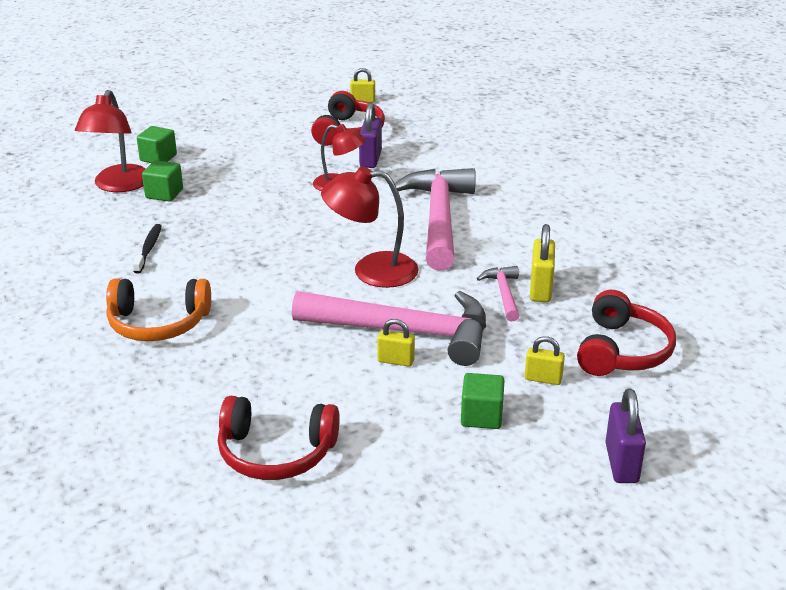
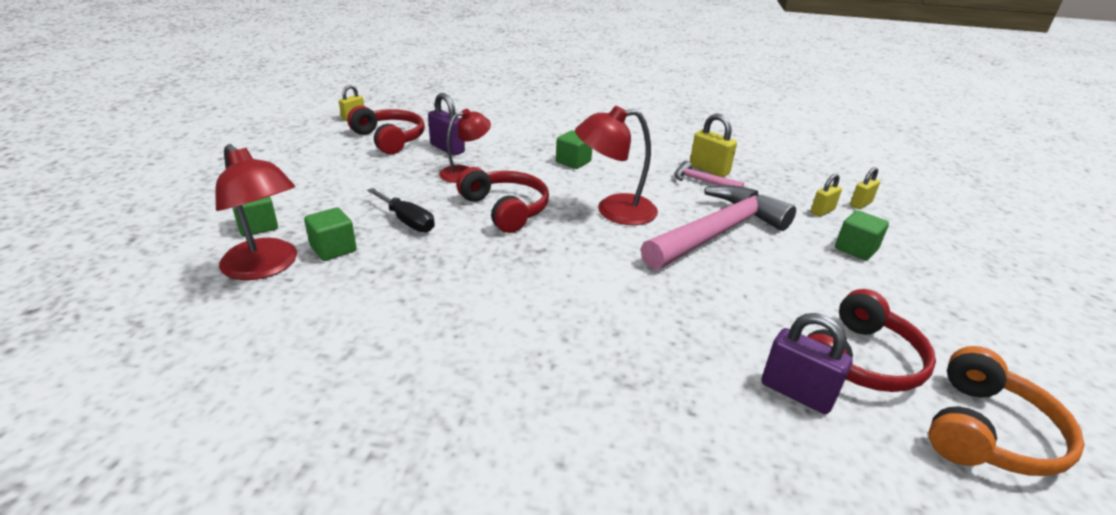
camera: 55 degrees left, 0 degrees up
(148, 249) = (425, 297): black toothbrush -> none
(158, 323) = (577, 345): orange headphones -> orange headphones (987, 431)
(232, 199) = (407, 221): none -> black screwdriver
(371, 270) = (614, 211): red lamp -> red lamp turned 45 degrees clockwise
(396, 361) = (756, 252): yellow padlock -> yellow padlock (860, 204)
(438, 218) = (573, 162): pink hammer -> green cube
(621, 463) = (937, 227): purple padlock -> purple padlock (796, 393)
(622, 351) = (806, 177): red headphones -> red headphones (505, 209)

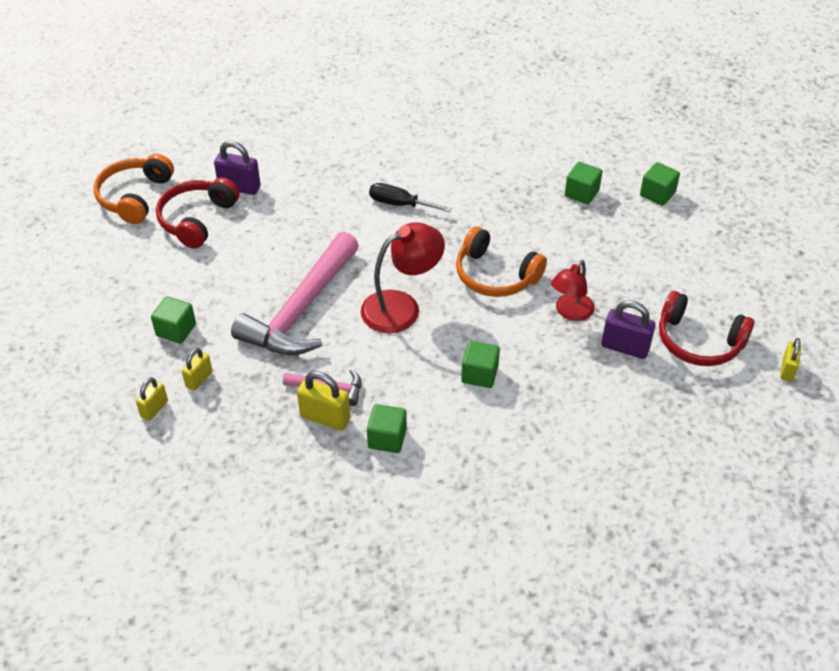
camera: 160 degrees right, 15 degrees up
(266, 267) = (604, 167): red lamp -> none
(407, 221) = (559, 235): black screwdriver -> black screwdriver (400, 204)
(505, 209) = (495, 275): red headphones -> orange headphones
(664, 152) = (387, 438): none -> green cube

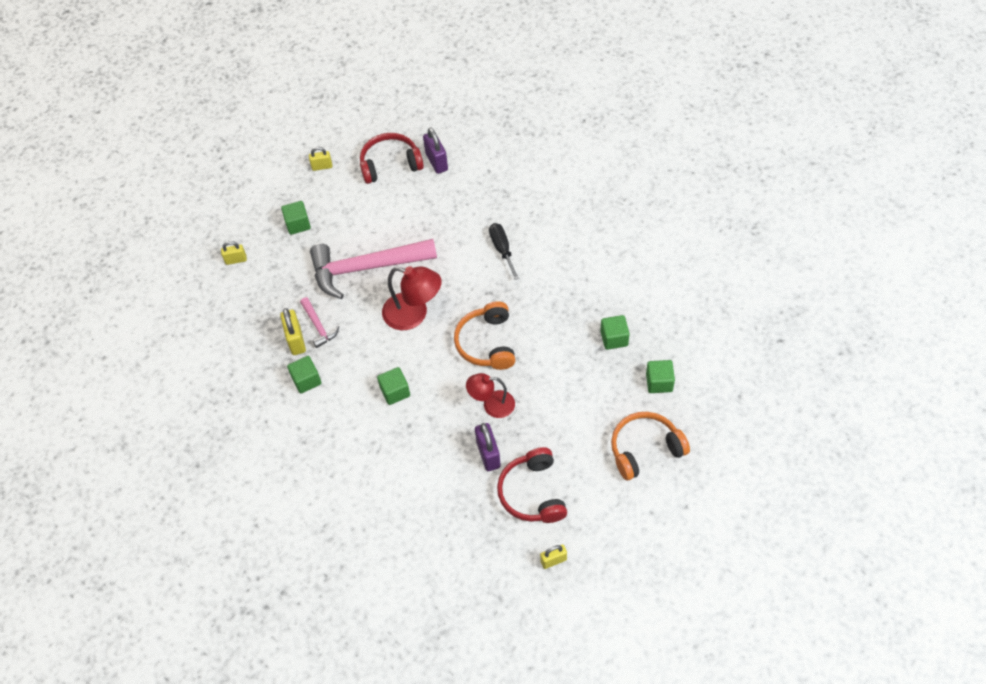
camera: 55 degrees right, 10 degrees up
(135, 197) = (380, 122): orange headphones -> orange headphones (645, 449)
(199, 379) = (273, 263): yellow padlock -> yellow padlock (322, 166)

